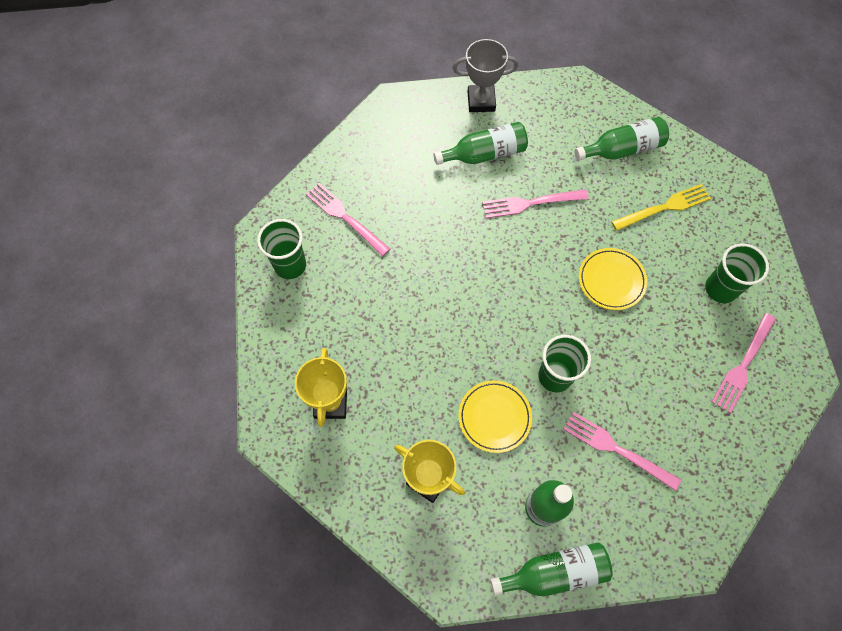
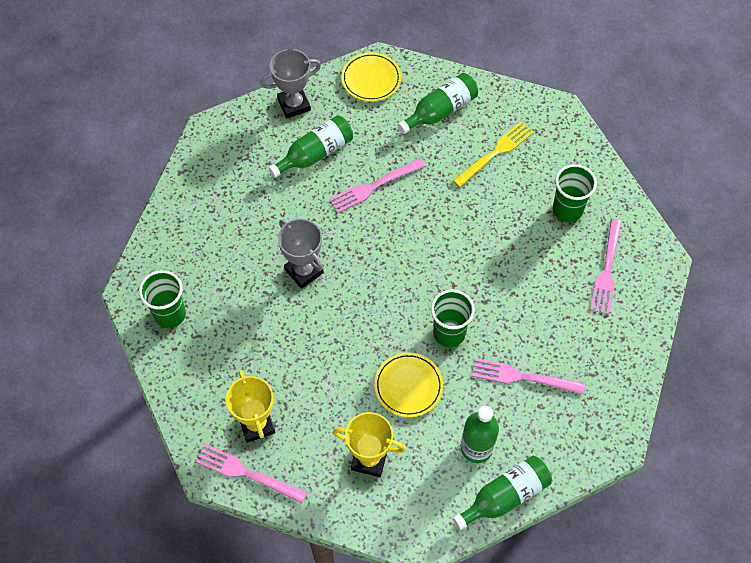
camera: 20 degrees left, 5 degrees down
(345, 217) = (205, 254): pink fork -> pink fork (247, 473)
(432, 265) = (304, 271): none -> grey trophy
(611, 280) = (470, 233): yellow plate -> yellow plate (371, 79)

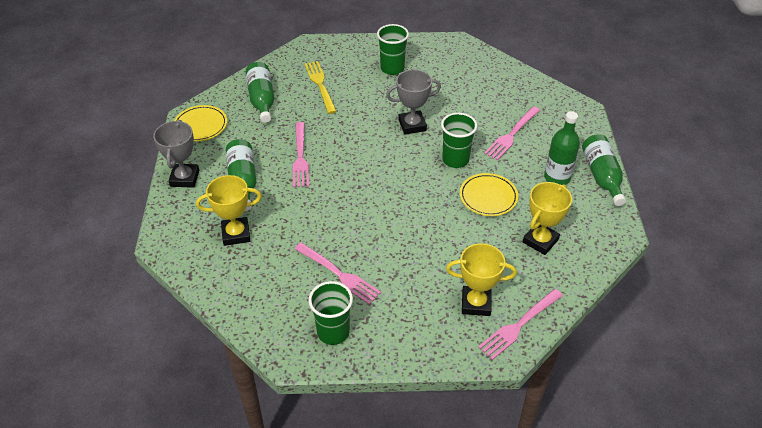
camera: 65 degrees left, 15 degrees down
(246, 182) = (236, 234): none -> yellow trophy
(304, 271) = (349, 225): grey trophy -> grey trophy (412, 125)
(607, 270) = (450, 67): pink fork -> pink fork (339, 274)

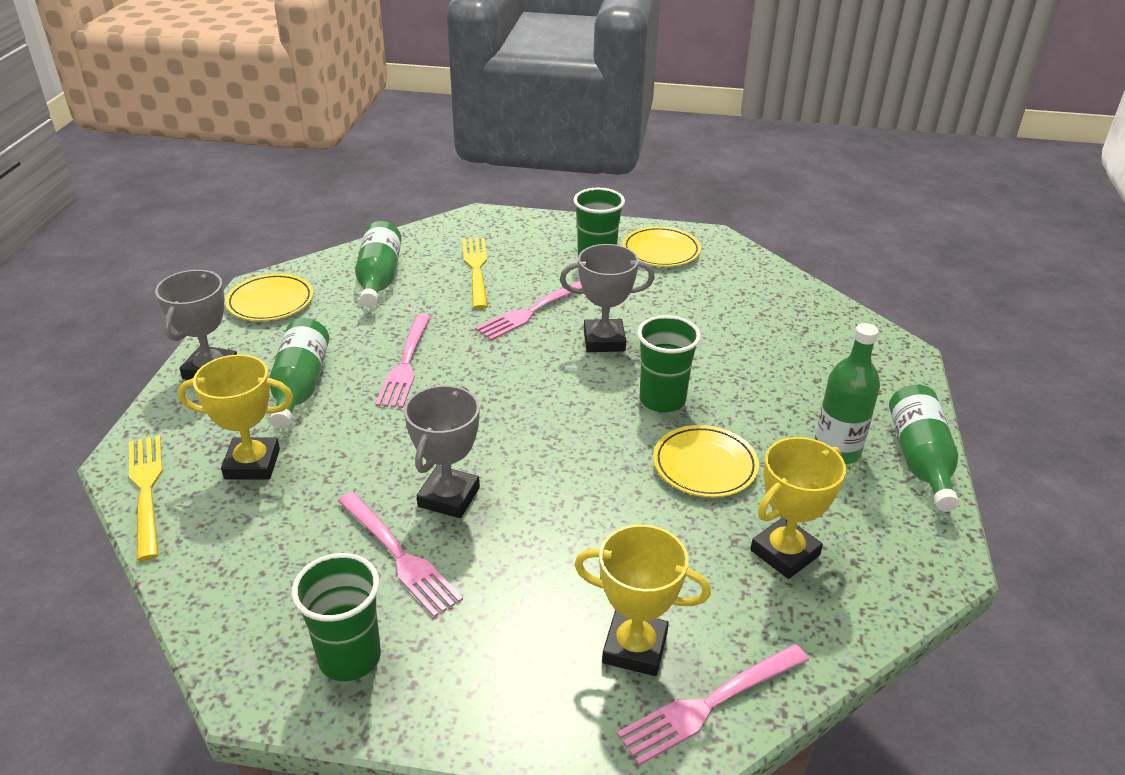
camera: 10 degrees right, 10 degrees down
(182, 259) = (146, 491): none -> yellow fork
(354, 237) = (448, 497): none -> grey trophy
(429, 56) = (661, 251): none -> yellow plate
(512, 135) = (769, 375): pink fork -> pink fork (532, 311)

